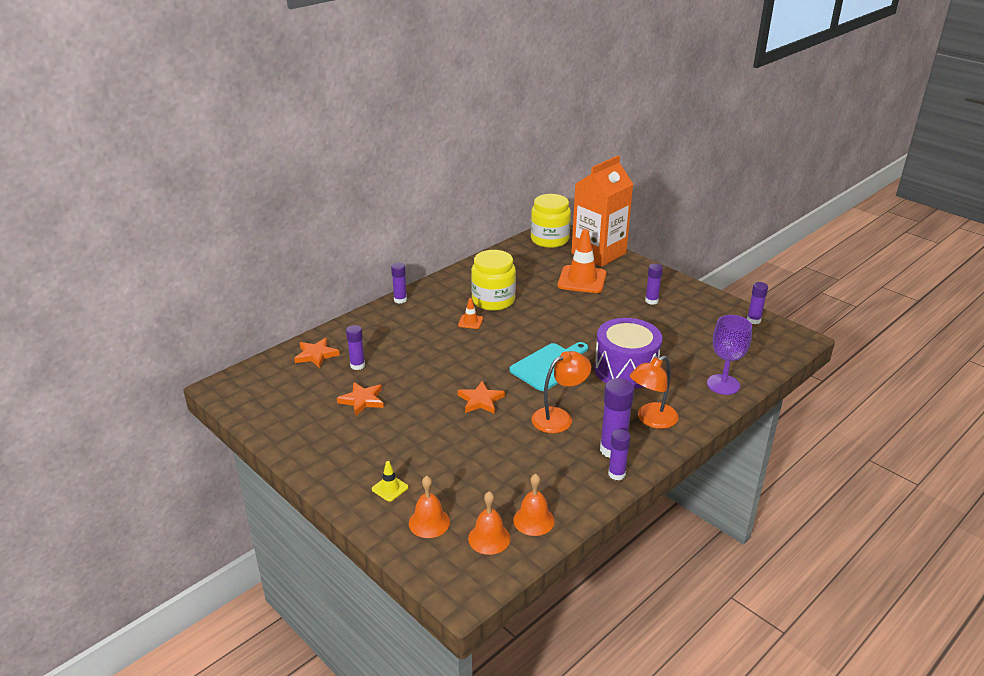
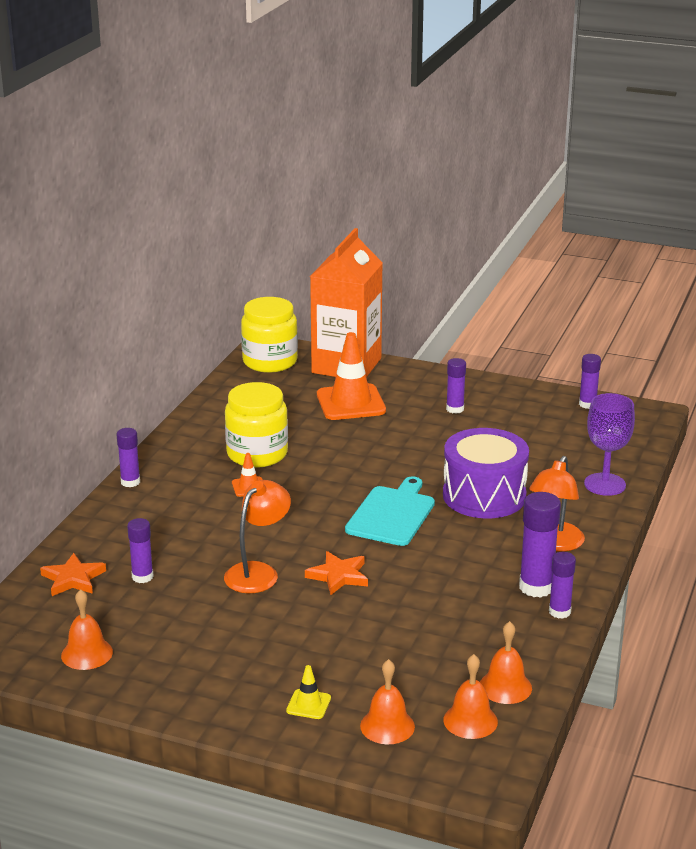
camera: 25 degrees left, 5 degrees down
(284, 408) = (87, 653): none -> orange bell
(362, 400) = (186, 616): orange star -> none
(559, 417) = (448, 569): orange lamp -> orange lamp (258, 572)

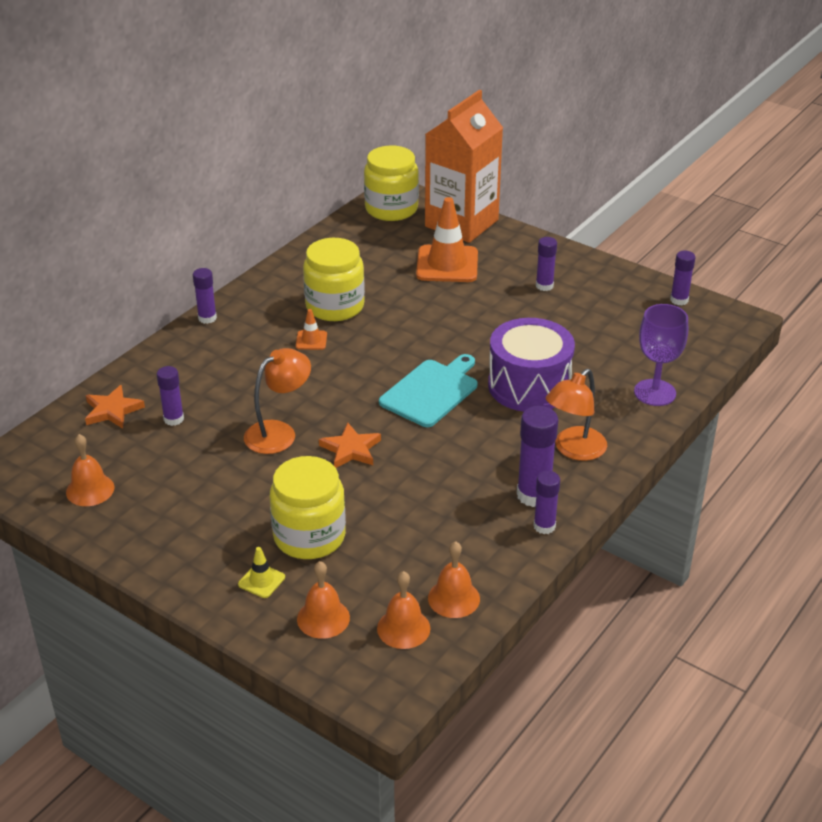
camera: 15 degrees right, 10 degrees up
(336, 658) = (309, 536): none -> yellow jar

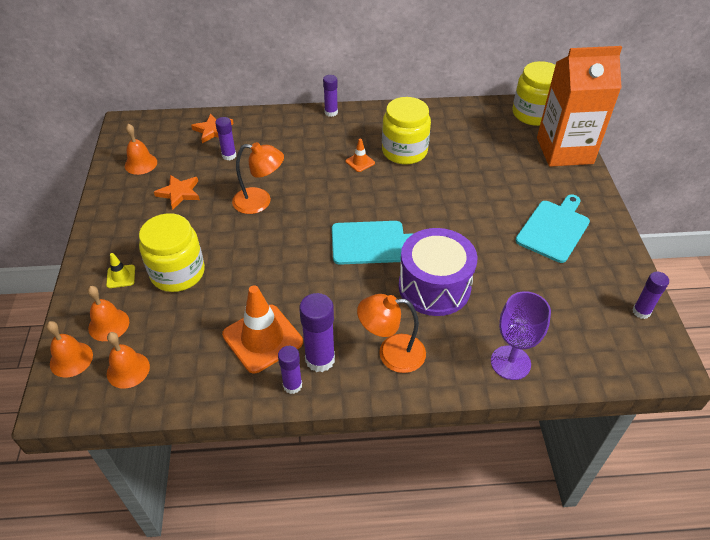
camera: 50 degrees right, 10 degrees up
(351, 449) = (276, 241): orange star -> orange star (179, 193)
(447, 264) = (511, 171): orange traffic cone -> orange traffic cone (262, 338)
(454, 598) = (177, 379): orange bell -> orange bell (71, 359)
(544, 286) = (554, 229): purple glue stick -> turquoise cutting board

